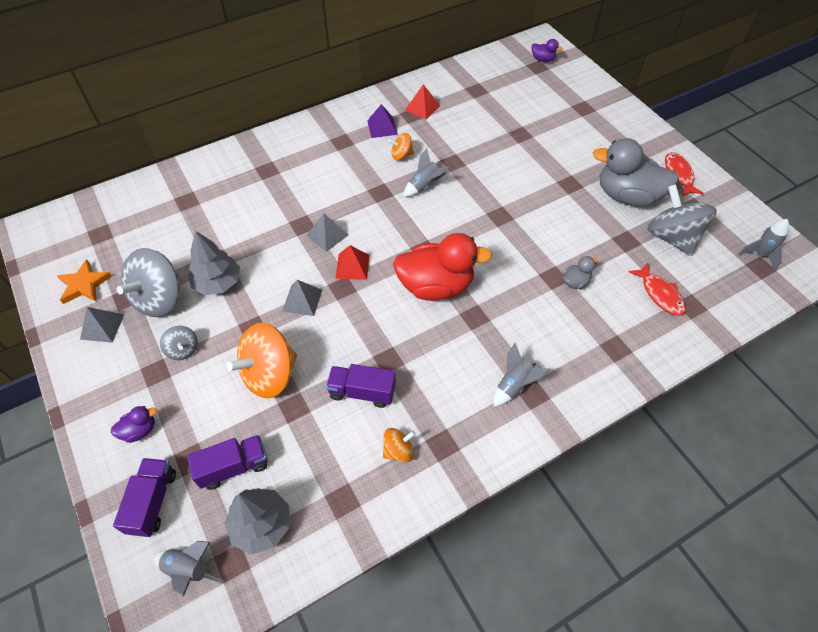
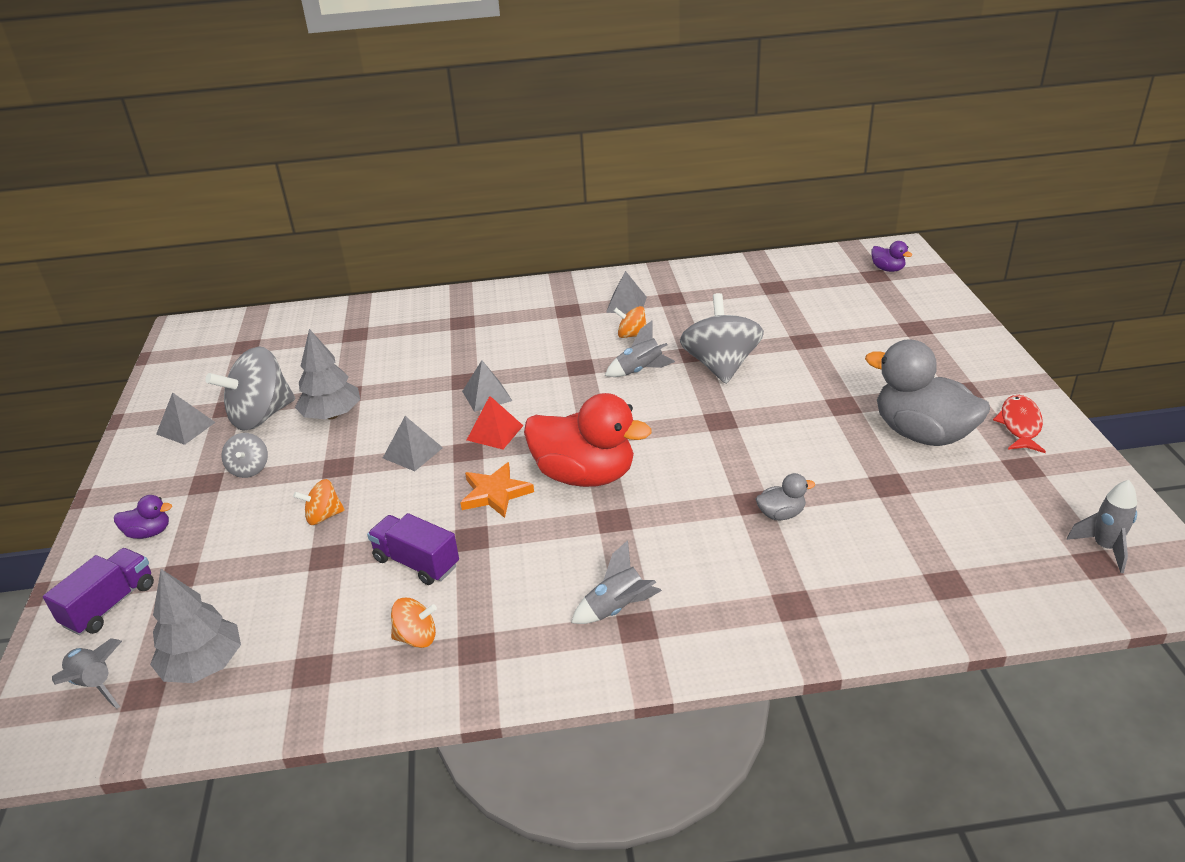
camera: 25 degrees right, 20 degrees down
(84, 285) = (197, 387): orange star -> orange star (495, 493)
(233, 467) = (217, 597): purple truck -> none
(270, 374) = (323, 516): orange spinning top -> orange spinning top, size x0.49
(382, 127) = (626, 304): purple pyramid -> grey pyramid
(422, 107) = (690, 293): red pyramid -> none
(660, 294) = (903, 558): red fish -> none
(672, 237) = (965, 495): grey spinning top -> grey spinning top (720, 366)

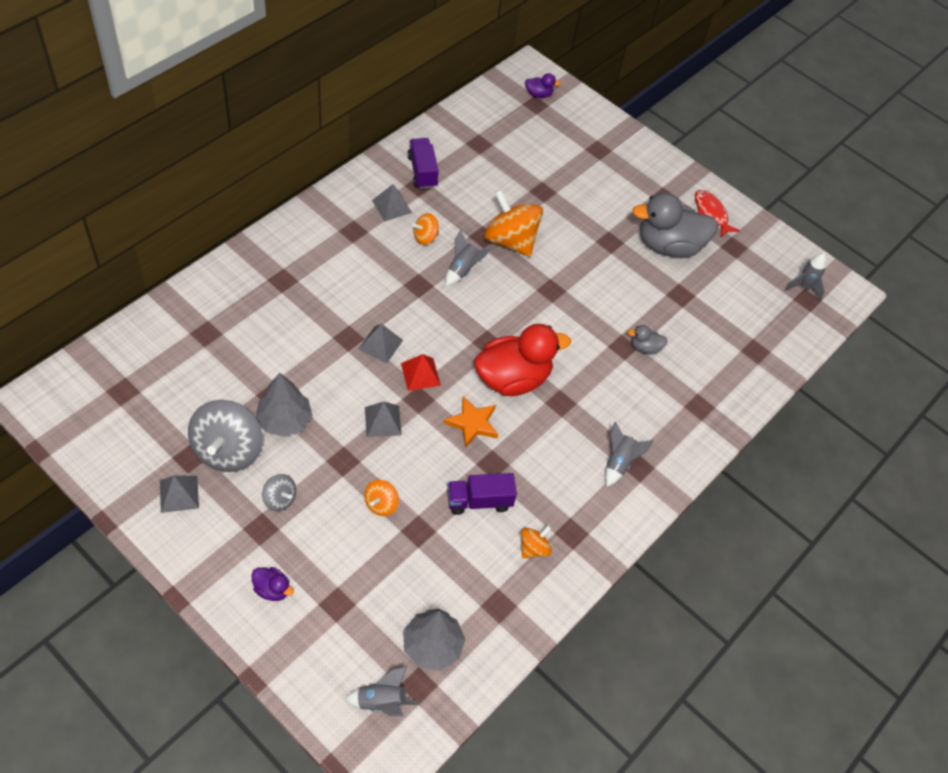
camera: 50 degrees left, 20 degrees up
(110, 605) = (318, 652): purple truck -> purple truck (422, 171)
(149, 532) = (272, 589): purple duck -> purple duck turned 75 degrees clockwise
(720, 366) = (510, 240): grey spinning top -> orange spinning top
(781, 514) = (645, 347): grey duck -> grey duck turned 120 degrees counterclockwise

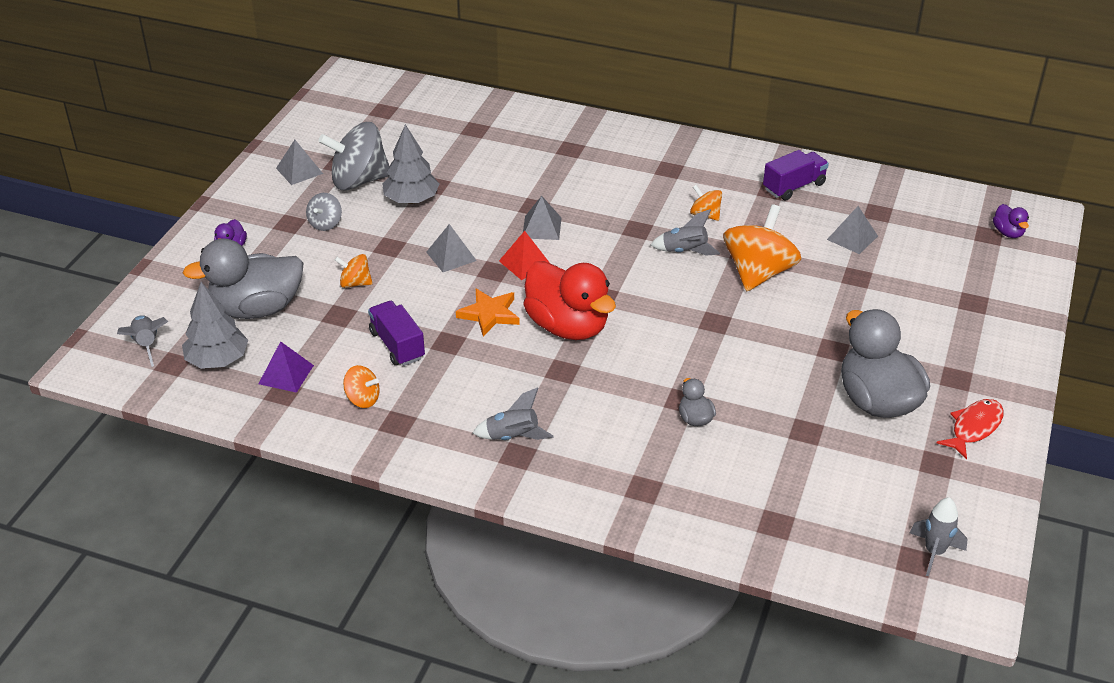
camera: 75 degrees right, 15 degrees down
(376, 593) = (256, 309): none -> grey duck
(391, 206) = (725, 182): grey pyramid -> grey pyramid (852, 238)
(477, 596) = (286, 374): none -> purple pyramid

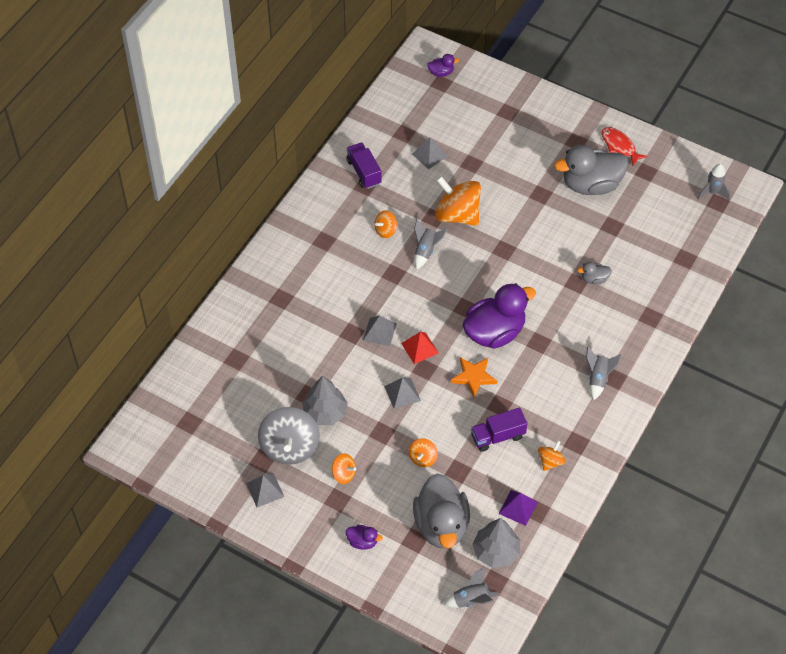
camera: 80 degrees left, 15 degrees up
(325, 224) = (343, 474): grey spinning top -> orange spinning top
(567, 326) = (494, 332): red duck -> purple duck

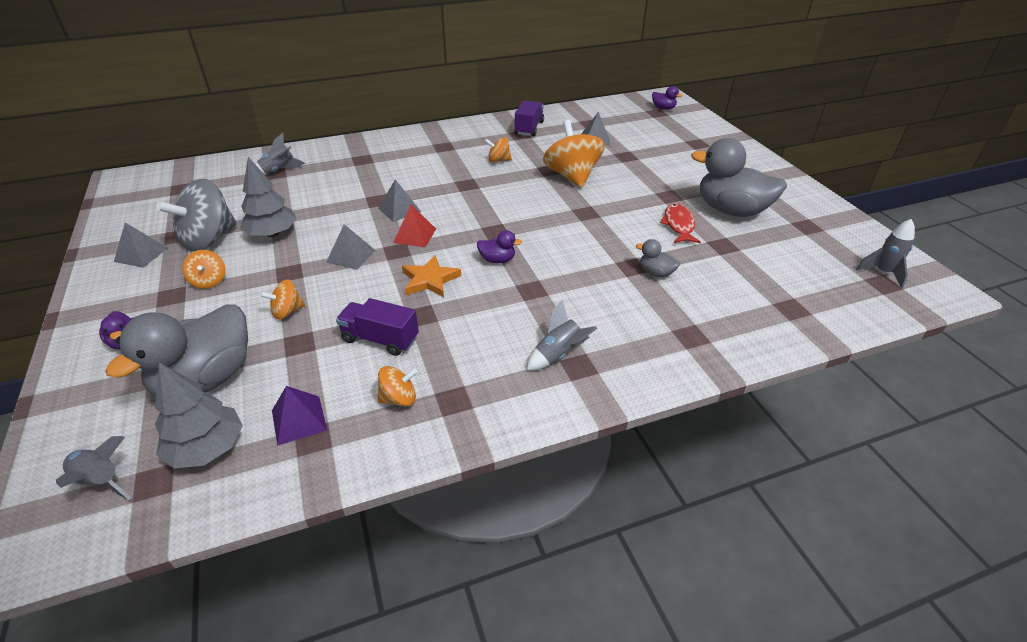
camera: 40 degrees right, 15 degrees down
(426, 251) = (514, 184): grey rocket -> grey rocket (279, 171)
(494, 332) = (497, 260): purple duck -> purple duck, size x0.44
(619, 146) = (793, 199): red fish -> red fish (678, 225)

